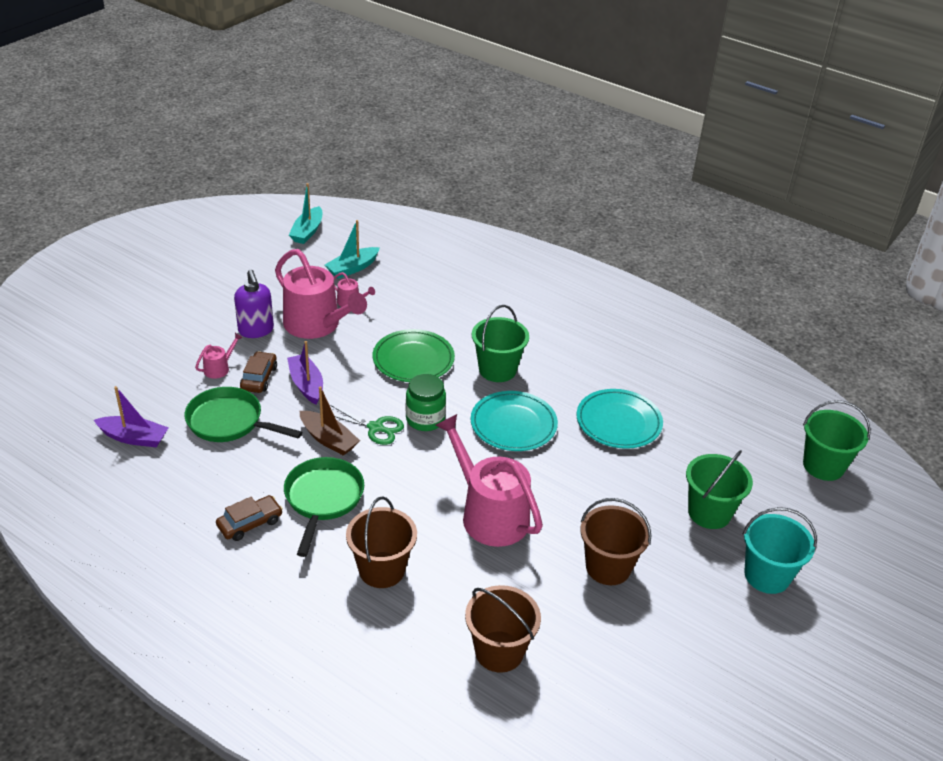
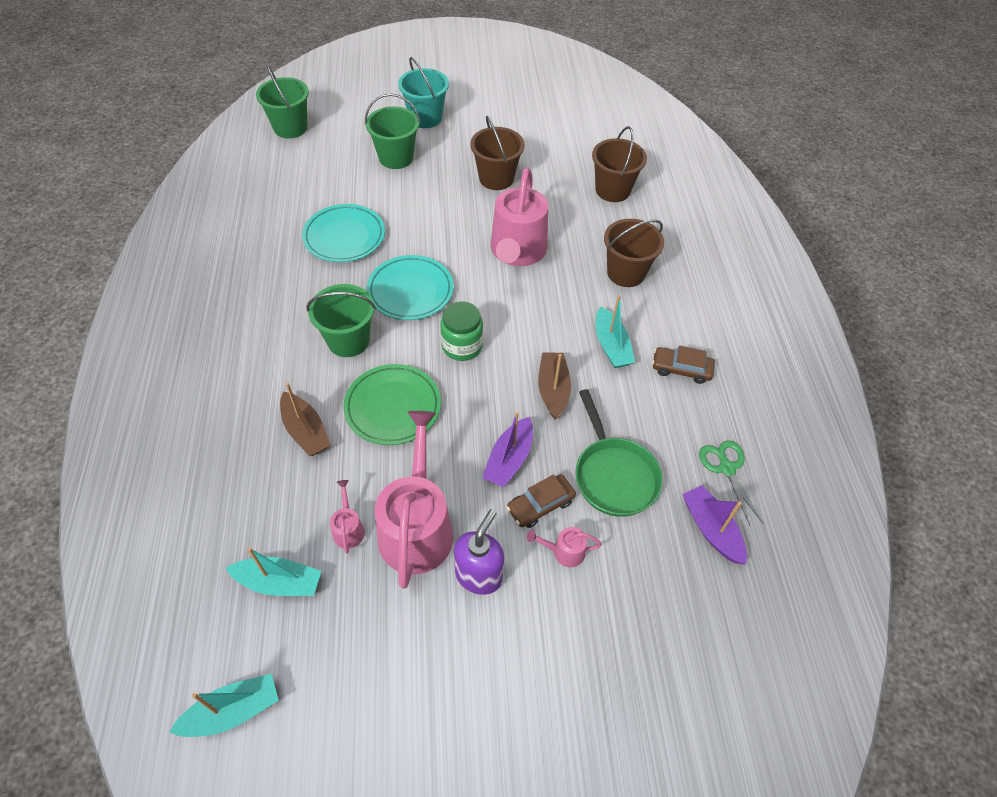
camera: 130 degrees left, 15 degrees up
(323, 499) = (611, 346): green pan -> turquoise boat
(375, 428) = (506, 370): green scissors -> green scissors (727, 468)
(441, 318) = (305, 431): none -> brown boat

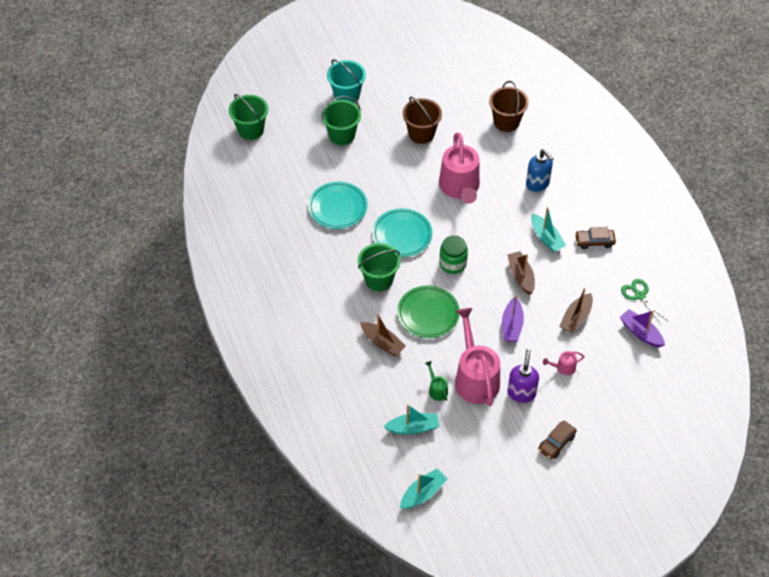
camera: 15 degrees left, 0 degrees up
(348, 529) = (437, 390): pink watering can -> green watering can
(540, 505) = (540, 346): brown car -> brown car (556, 443)
(614, 475) = (576, 318): green pan -> brown boat
(626, 273) = (537, 184): brown bucket -> blue soap dispenser

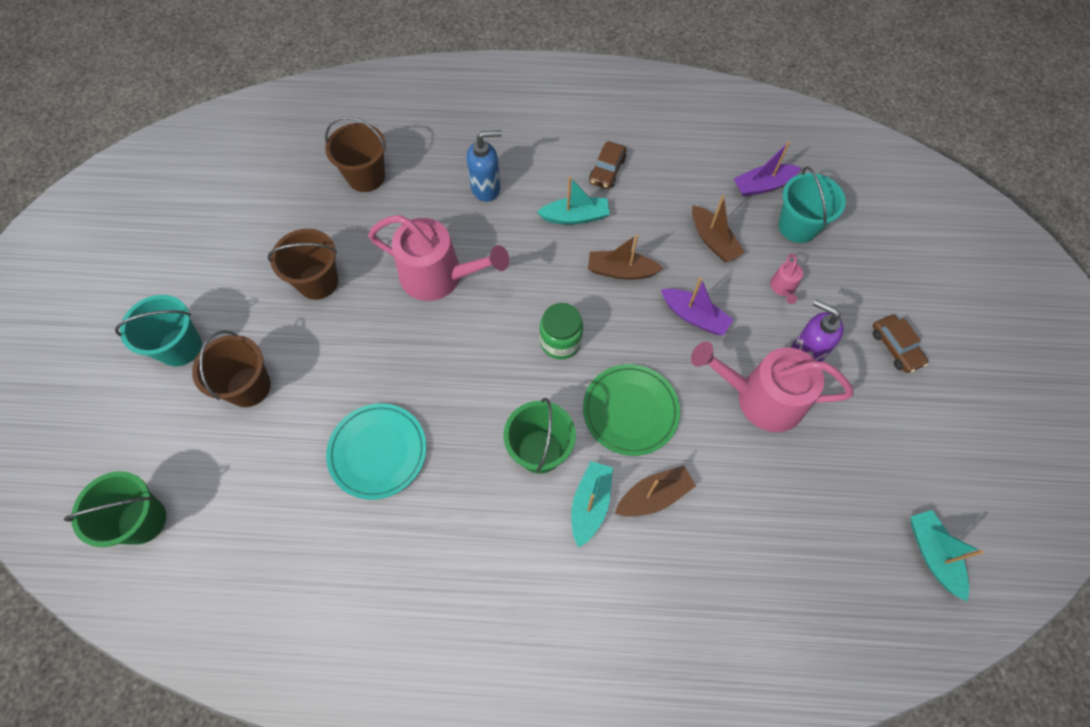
camera: 65 degrees left, 10 degrees up
(342, 135) = (249, 387): green bucket -> brown bucket
(402, 235) = (477, 385): turquoise plate -> none
(413, 428) = (817, 519): turquoise boat -> turquoise boat (590, 504)
(437, 390) = (763, 457): green watering can -> none
(619, 362) = (797, 226): none -> turquoise bucket
(639, 296) = (709, 162): green scissors -> none

